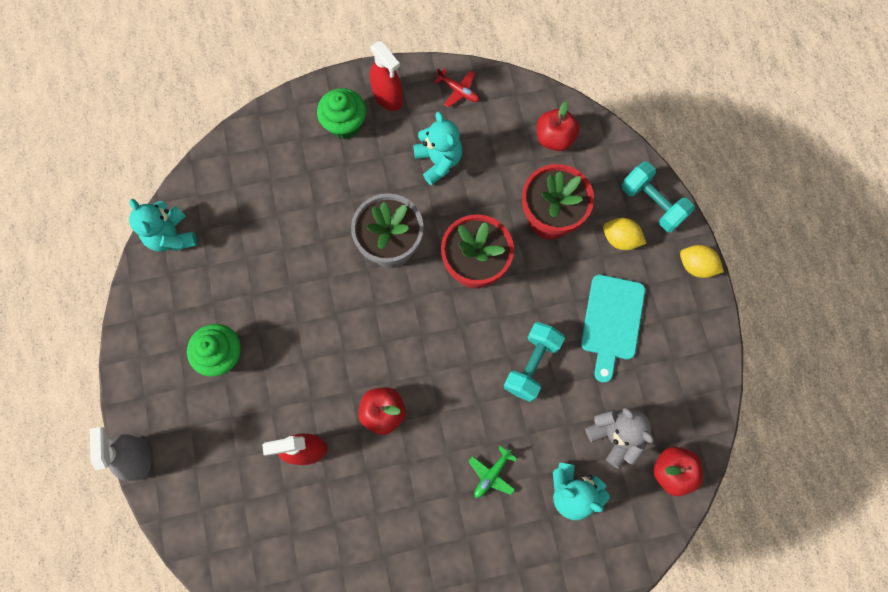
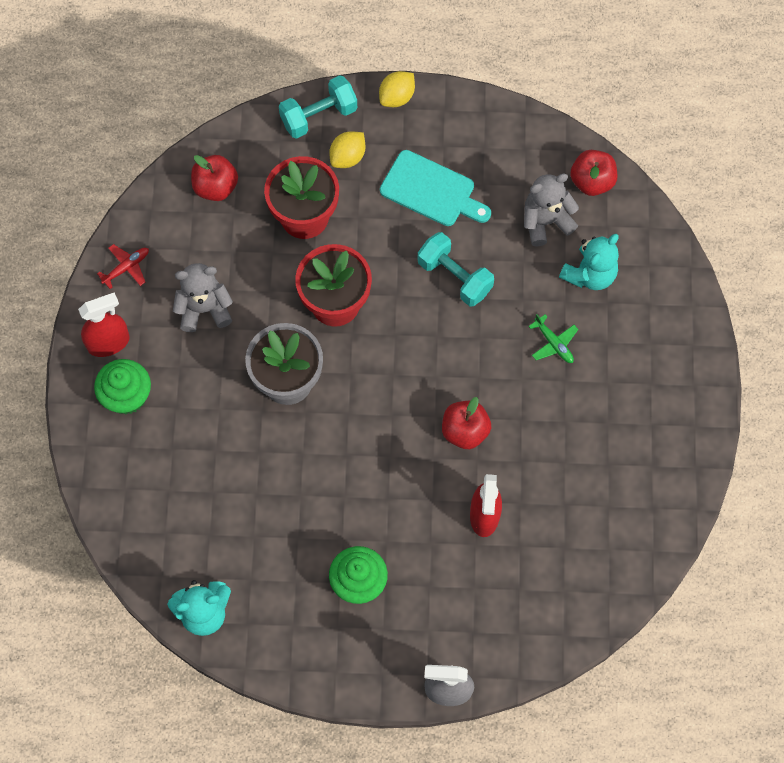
camera: 75 degrees left, 5 degrees down
(438, 161) = (204, 309): turquoise teddy bear -> grey teddy bear

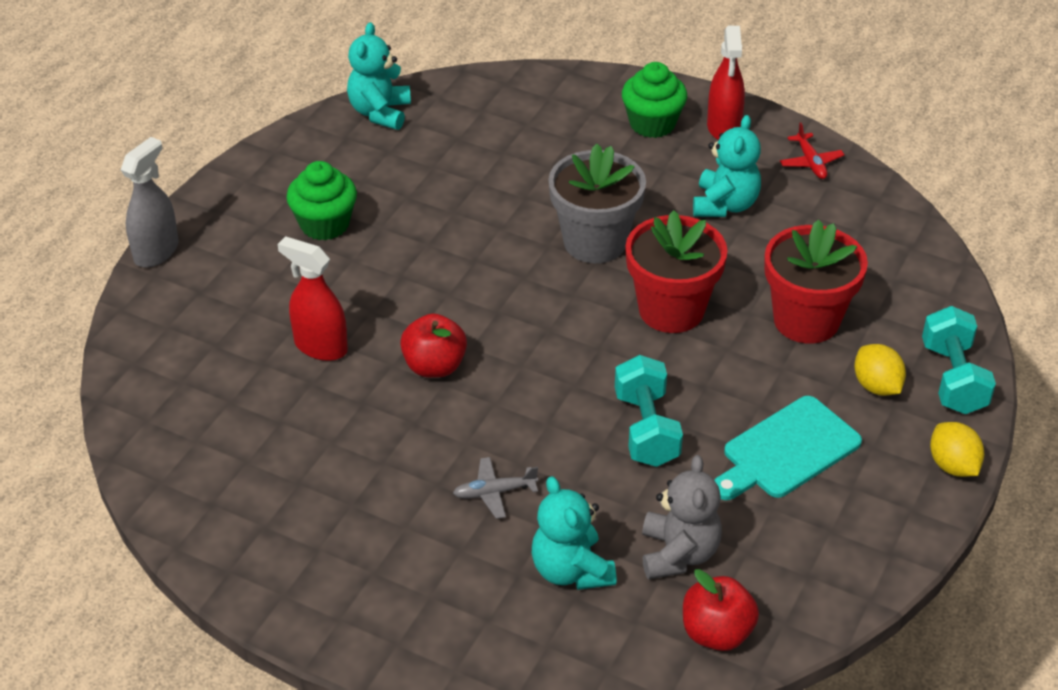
camera: 115 degrees right, 25 degrees down
(204, 309) = (725, 205): grey teddy bear -> turquoise teddy bear
(216, 187) = (885, 258): red apple -> none
(454, 277) = (646, 429): turquoise dumbbell -> turquoise dumbbell turned 75 degrees counterclockwise
(553, 343) = (494, 492): green plane -> grey plane

